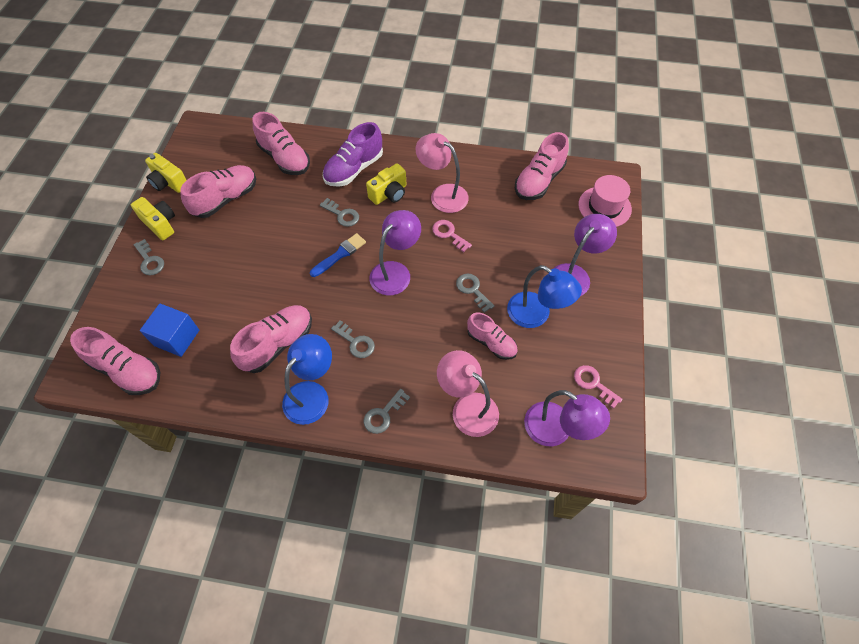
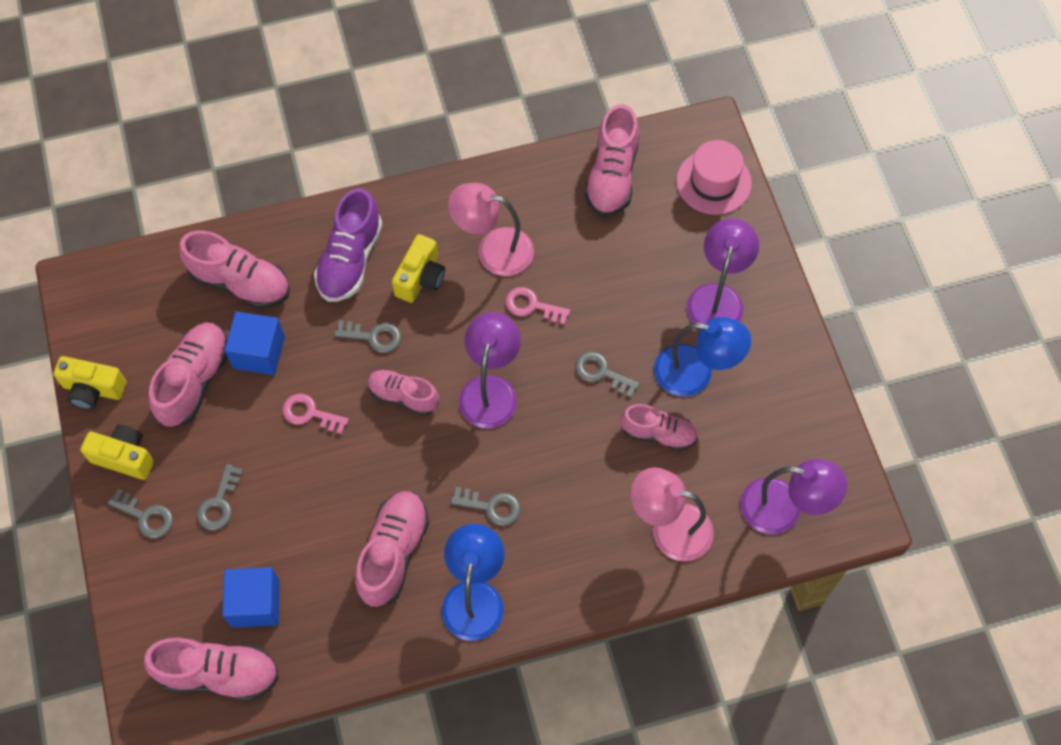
camera: 25 degrees left, 5 degrees up
(271, 198) = (259, 352): none -> blue cube
(340, 254) = (403, 396): blue brush -> pink shoe
(383, 414) = (575, 581): grey key -> grey key (219, 503)
(593, 384) = (801, 433): pink key -> pink key (310, 414)

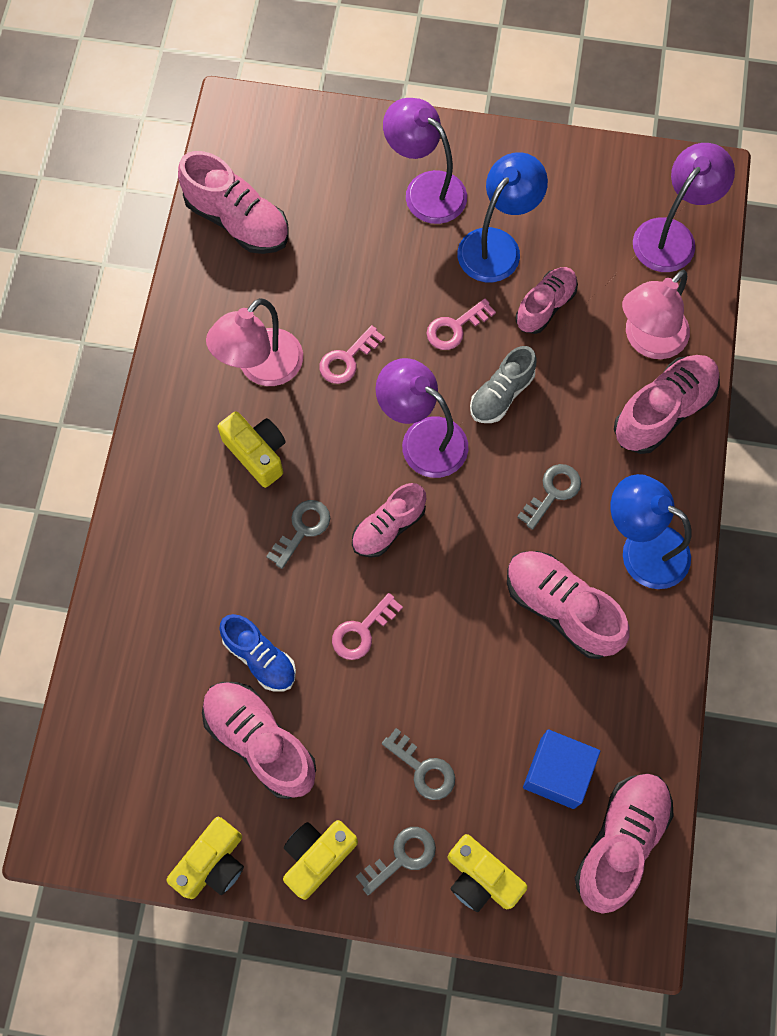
camera: 65 degrees left, 5 degrees up
(151, 579) = (480, 878): none -> yellow camera
(240, 282) = (161, 645): pink shoe -> pink shoe (663, 411)
(259, 352) = (260, 657): blue cube -> blue shoe
(350, 260) = (196, 516): purple shoe -> none
(559, 432) = (501, 394): none -> grey shoe
(601, 373) = (455, 328): grey key -> pink key
(713, 182) = (296, 134): pink hat -> none

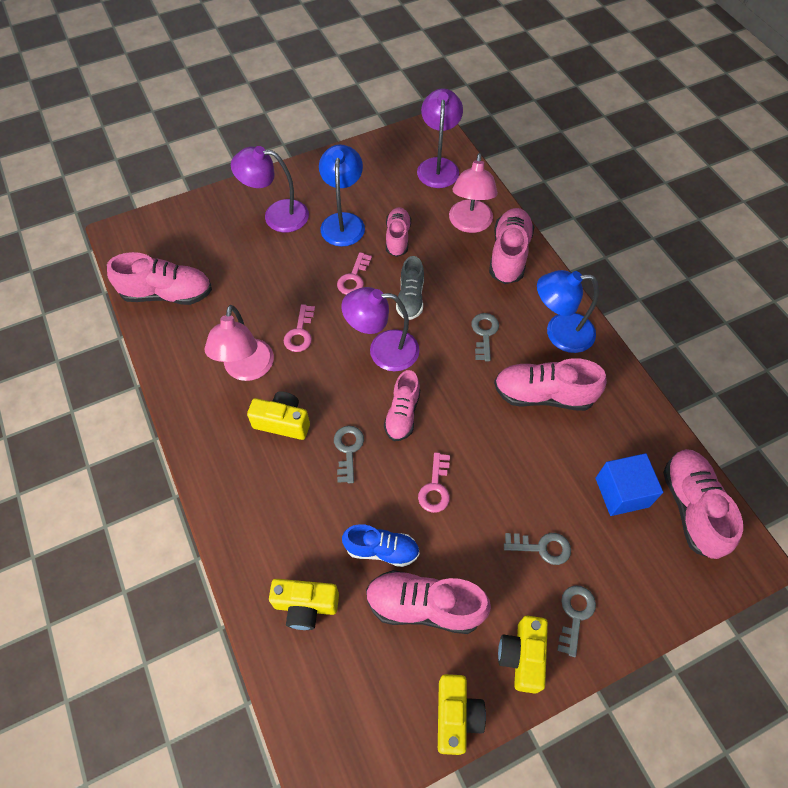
camera: 35 degrees left, 10 degrees down
(480, 878) = (633, 591): yellow camera -> yellow camera (305, 606)

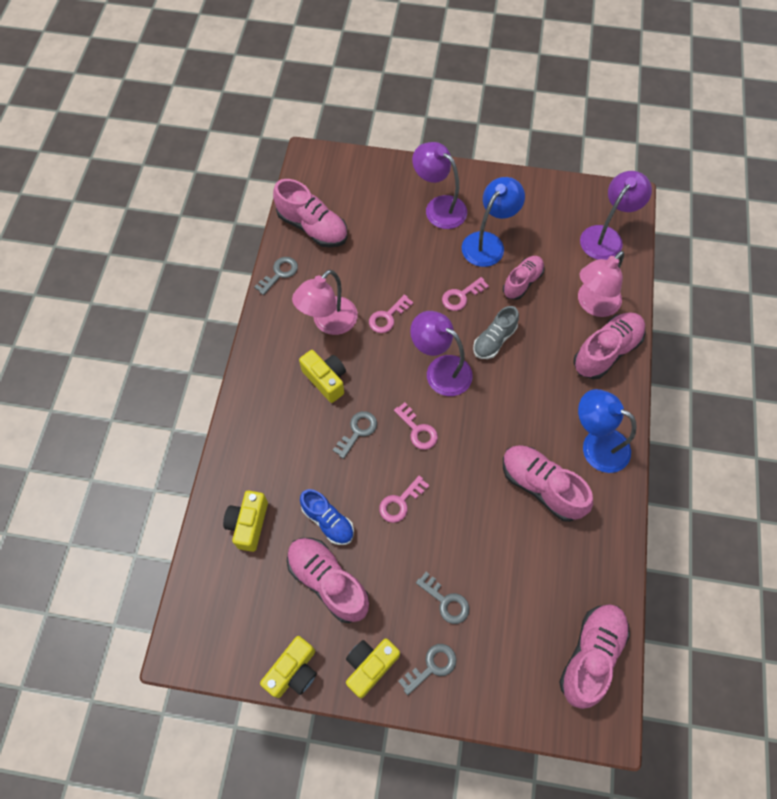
camera: 35 degrees right, 5 degrees up
(305, 606) = (248, 524): yellow camera -> yellow camera turned 60 degrees clockwise
(402, 414) = (418, 430): pink shoe -> pink key
(484, 333) = (532, 406): grey key -> grey key (279, 273)
(622, 492) = (543, 604): blue cube -> none

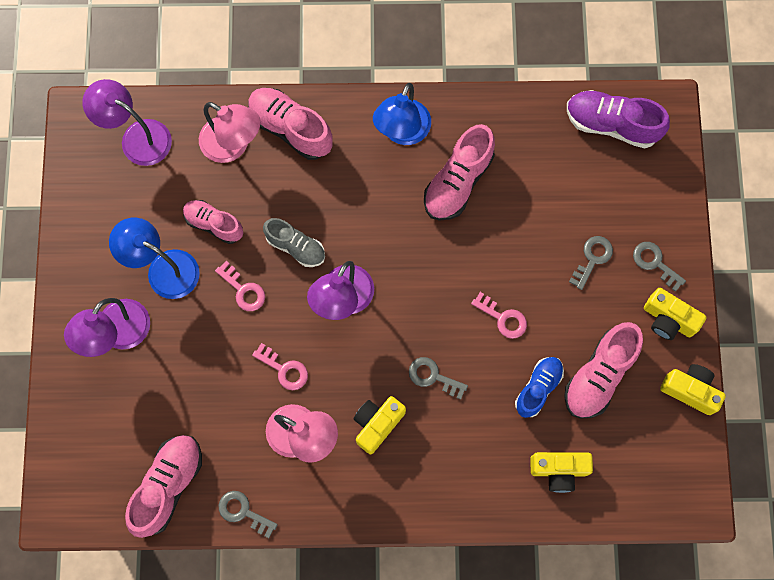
camera: 100 degrees left, 10 degrees up
(418, 430) = (419, 313): pink key -> none
(591, 655) = (611, 124): pink shoe -> purple shoe

